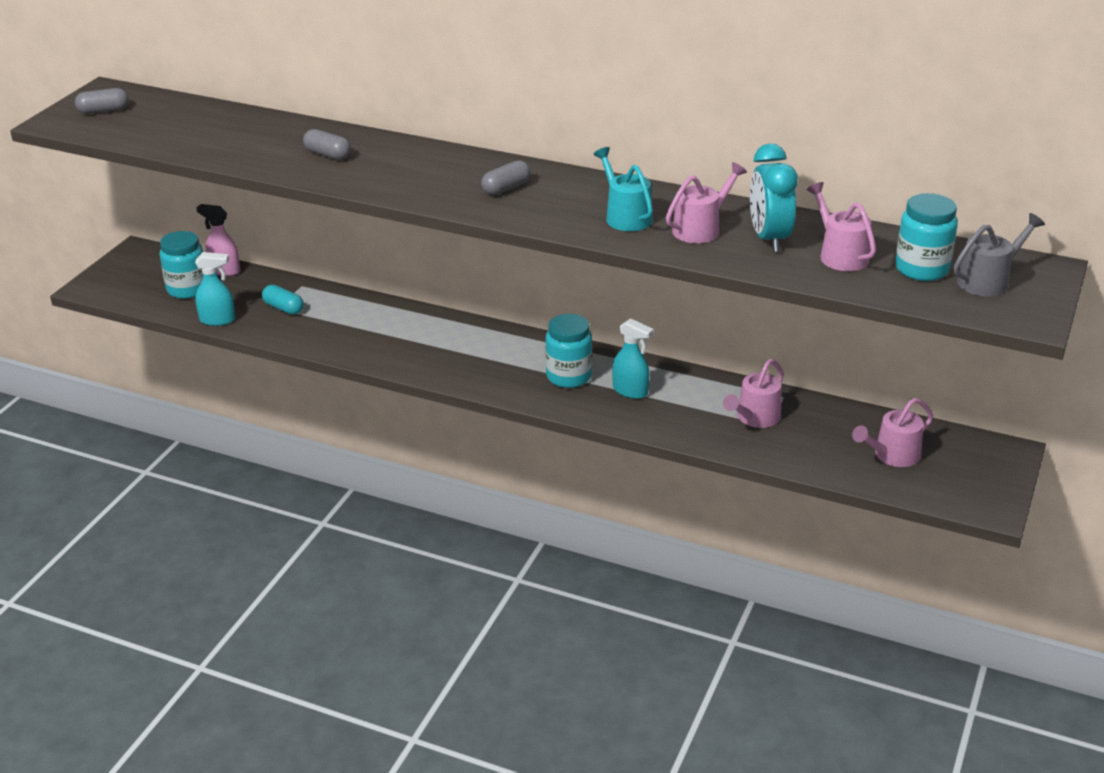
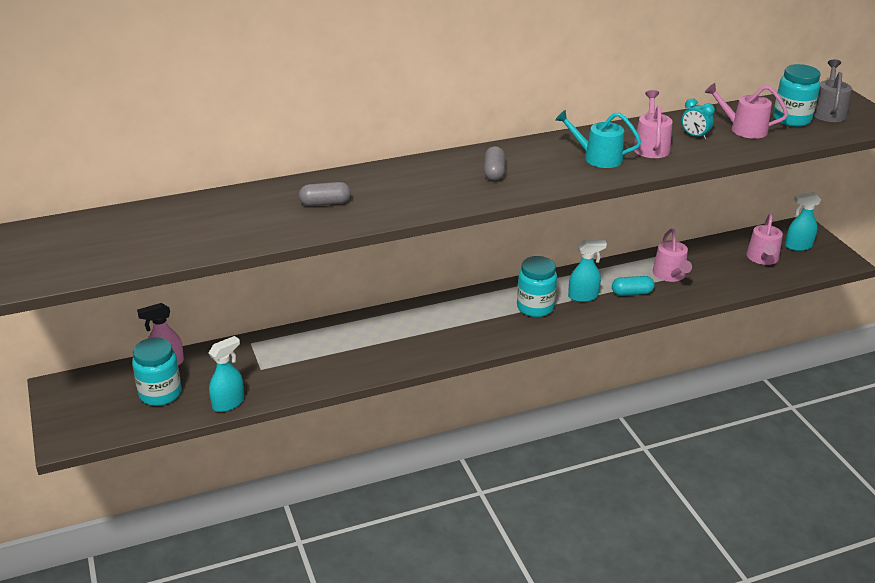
camera: 45 degrees left, 0 degrees up
(103, 111) = (55, 251): grey capsule -> none
(283, 308) = (266, 366): turquoise capsule -> turquoise capsule (632, 293)
(769, 239) = (694, 136): turquoise clock -> turquoise clock, size x0.54
(962, 466) = (798, 246): none -> turquoise spray bottle

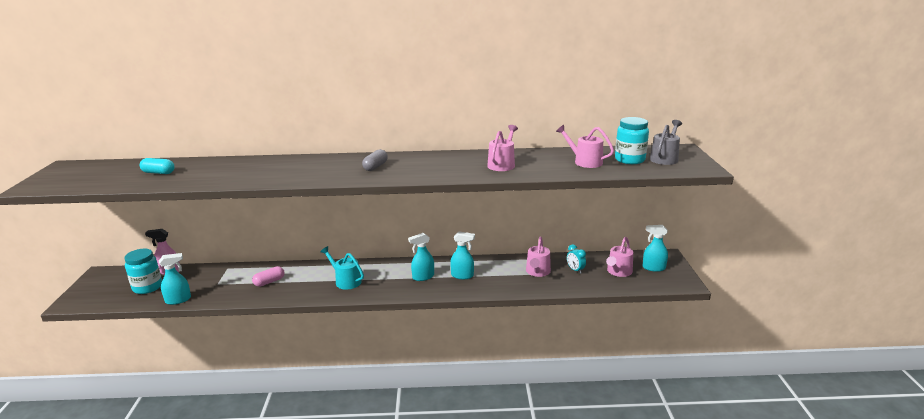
camera: 20 degrees right, 10 degrees down
(325, 203) = (248, 171): grey capsule -> none
(334, 352) = (269, 282): none -> pink capsule
(535, 307) = (423, 277): turquoise jar -> turquoise spray bottle
(598, 158) = (456, 166): turquoise watering can -> turquoise watering can (346, 281)
(632, 293) = (499, 279): turquoise capsule -> turquoise capsule (158, 173)
(694, 136) = (542, 162): turquoise clock -> turquoise clock (575, 270)

